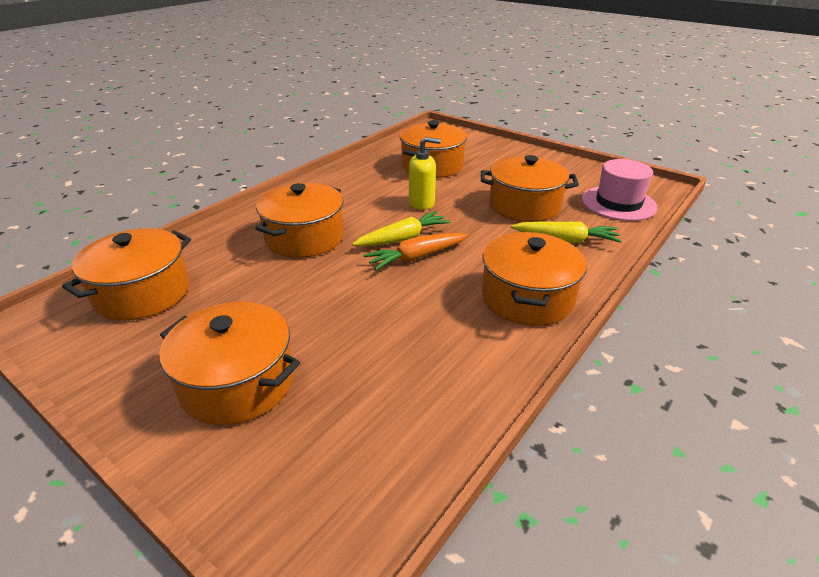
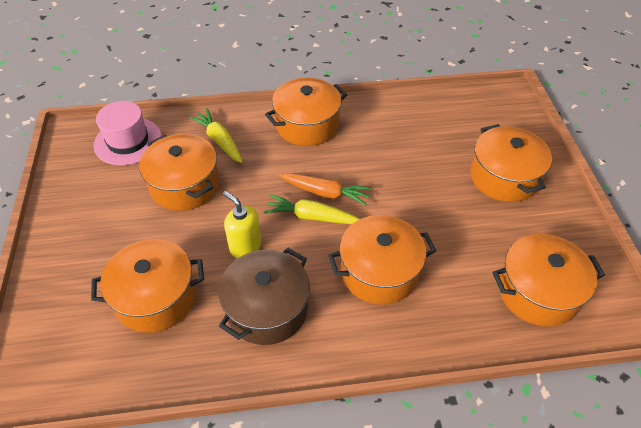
camera: 135 degrees left, 15 degrees up
(360, 190) = (267, 309): none -> brown pot

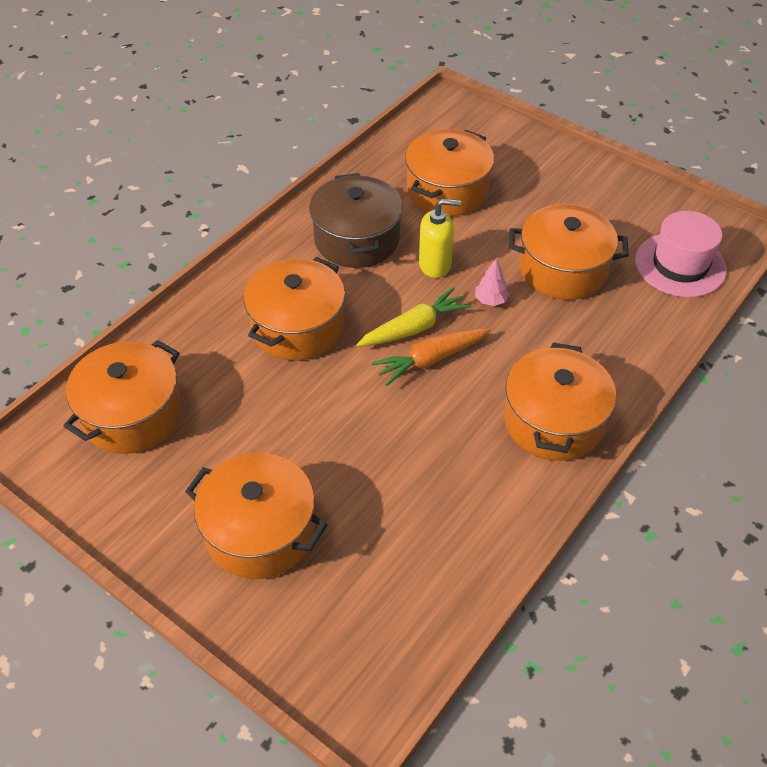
camera: 135 degrees right, 0 degrees up
(219, 141) = (606, 331): yellow carrot -> none
(248, 199) = (490, 300): none -> pink tree

